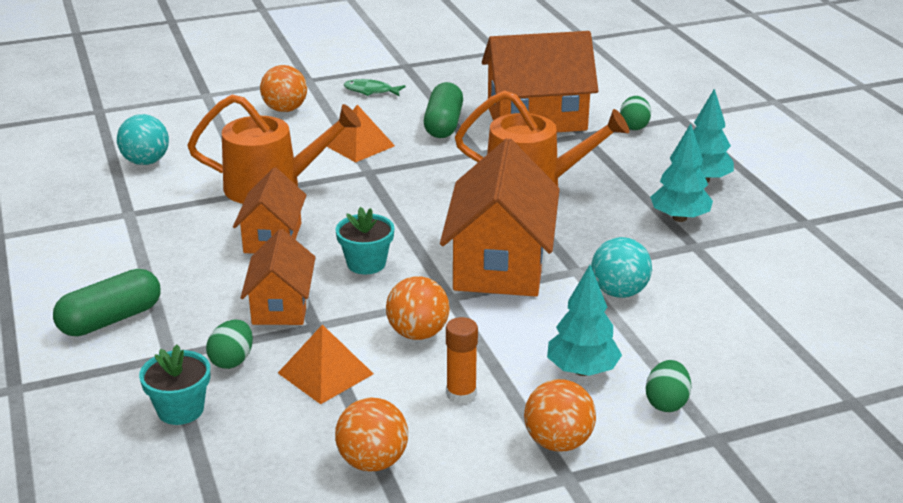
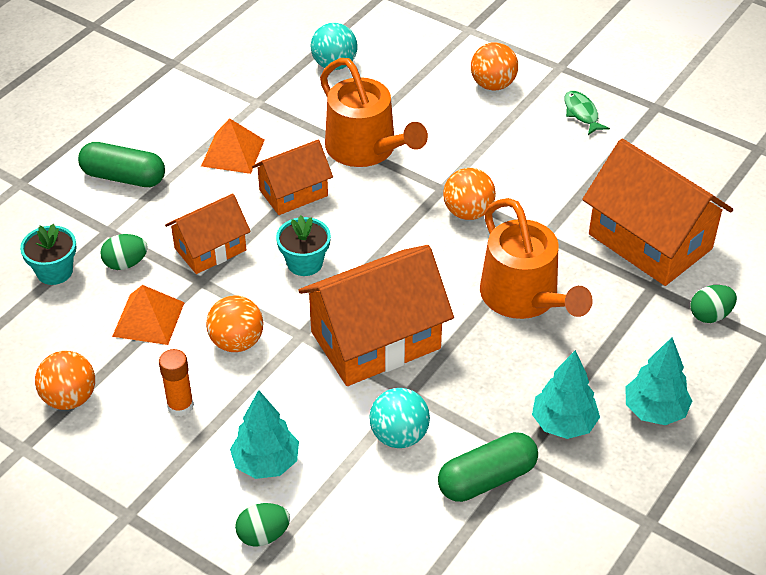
camera: 55 degrees right, 15 degrees up
(359, 145) = (479, 159): orange pyramid -> orange pyramid (232, 152)
(443, 124) = (570, 189): green capsule -> green capsule (487, 479)
(558, 442) = (164, 490): orange ball -> orange ball (468, 212)

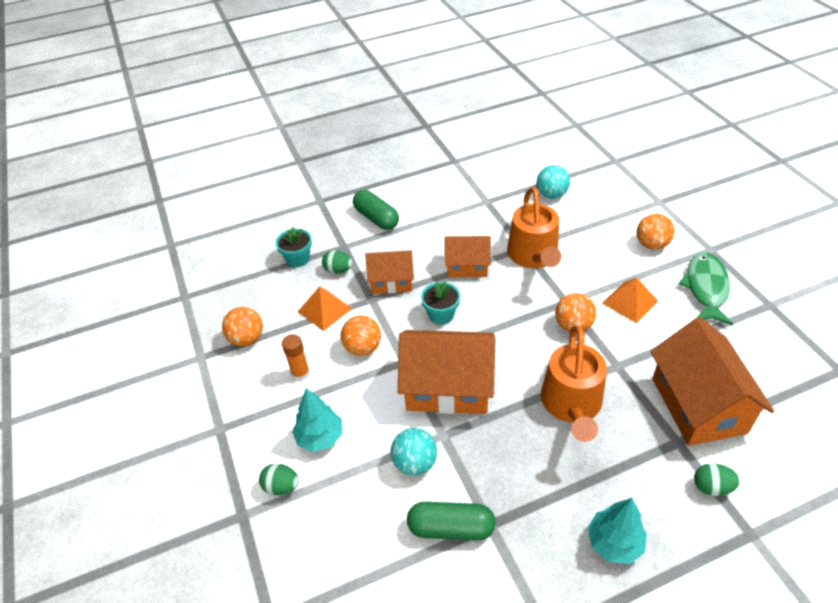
camera: 35 degrees right, 0 degrees up
(232, 152) = (449, 227): orange pyramid -> orange pyramid (630, 302)
(563, 424) = (535, 515): turquoise tree -> none
(582, 113) = (706, 288): green fish -> green fish, size x1.86

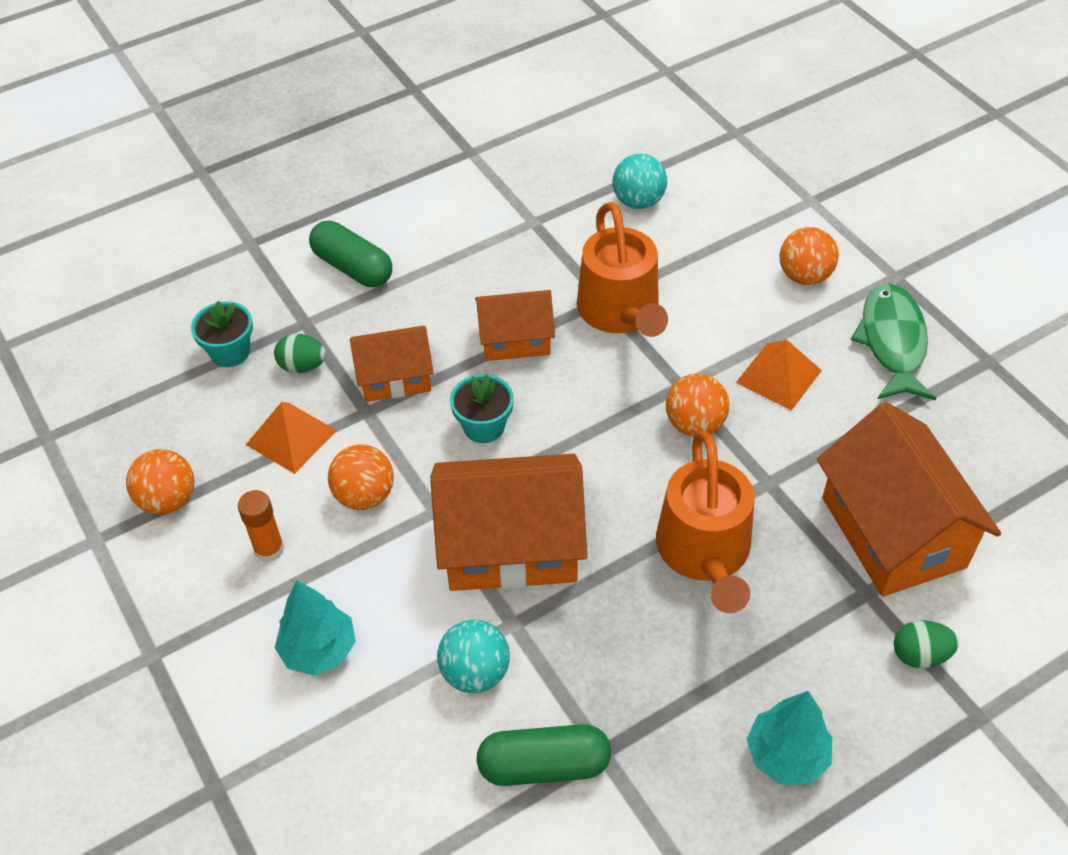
camera: 10 degrees left, 5 degrees up
(281, 487) = (270, 736): green egg -> none

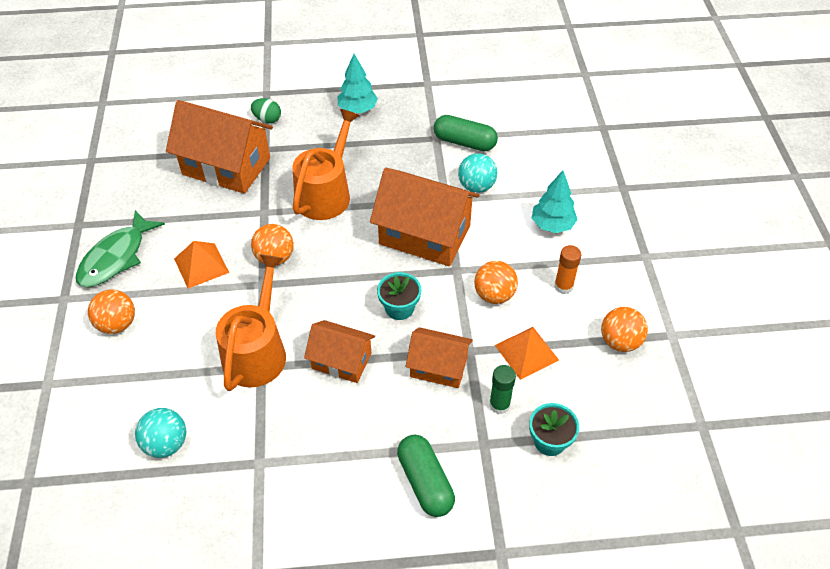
camera: 155 degrees left, 0 degrees up
(302, 366) = (499, 405): green egg -> green glue stick
(893, 532) = (226, 166): orange house -> orange house turned 75 degrees counterclockwise

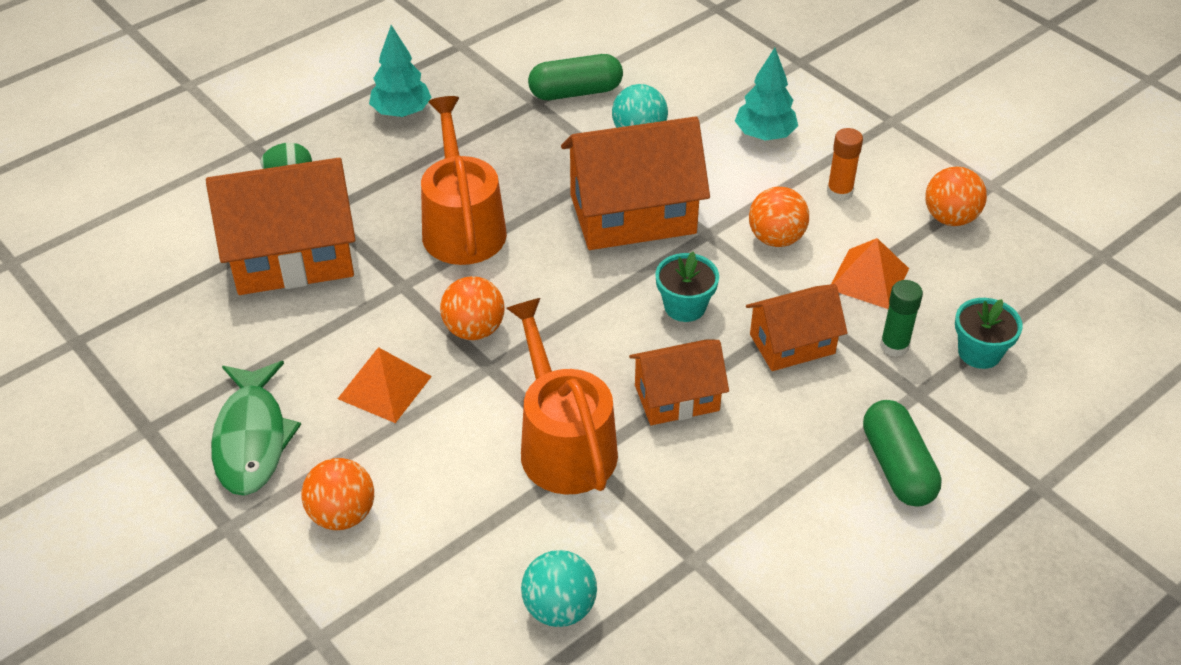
camera: 35 degrees left, 5 degrees down
(425, 482) = (898, 467): green capsule -> green capsule turned 45 degrees clockwise

